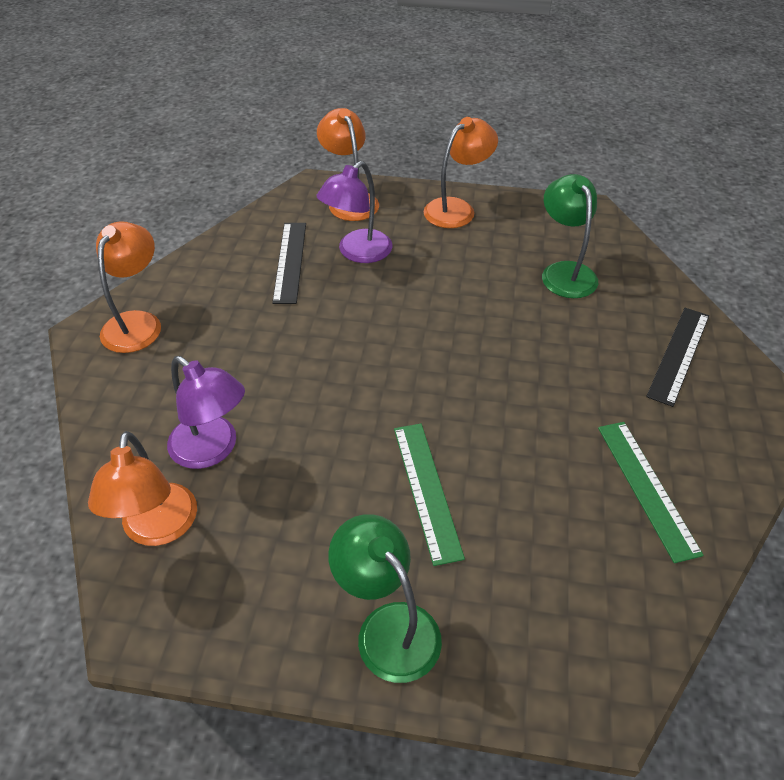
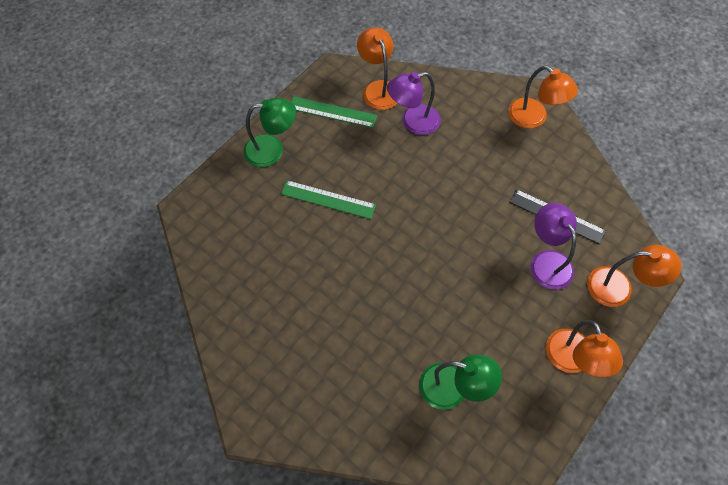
camera: 120 degrees right, 15 degrees up
(158, 529) = (378, 89): orange lamp -> orange lamp turned 45 degrees clockwise
(646, 488) = (258, 302): green ruler -> green ruler (332, 112)
(678, 354) = (331, 403): black ruler -> none

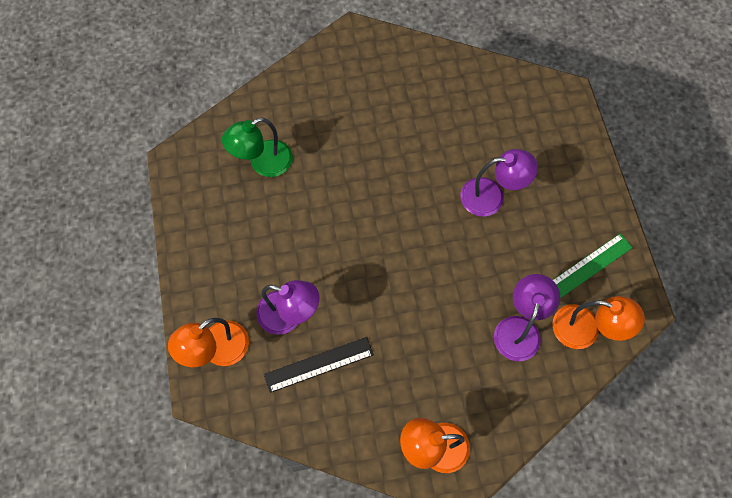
camera: 130 degrees right, 5 degrees up
(272, 150) = (580, 189): green lamp -> none
(328, 200) = (491, 196): green ruler -> purple lamp
(572, 361) = (203, 258): orange lamp -> none

